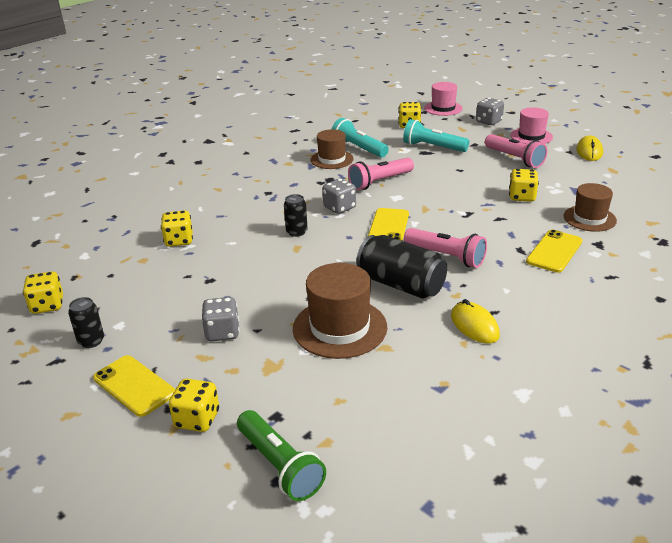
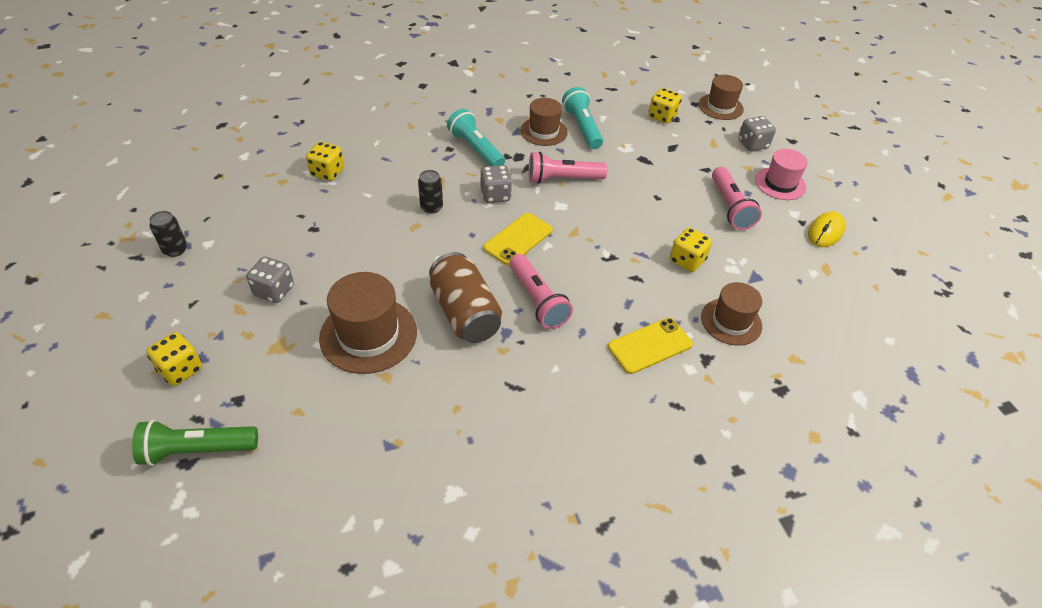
camera: 25 degrees right, 15 degrees up
(47, 305) = (176, 197): yellow dice -> none
(134, 385) = (167, 311): yellow phone -> none
(280, 466) = (197, 450): green flashlight -> green flashlight turned 90 degrees clockwise
(401, 284) = (465, 313): black can -> brown can
(433, 147) = (658, 156): turquoise flashlight -> turquoise flashlight (476, 149)
(443, 108) = (720, 107): pink hat -> brown hat
(474, 326) = (484, 394): yellow mouse -> none

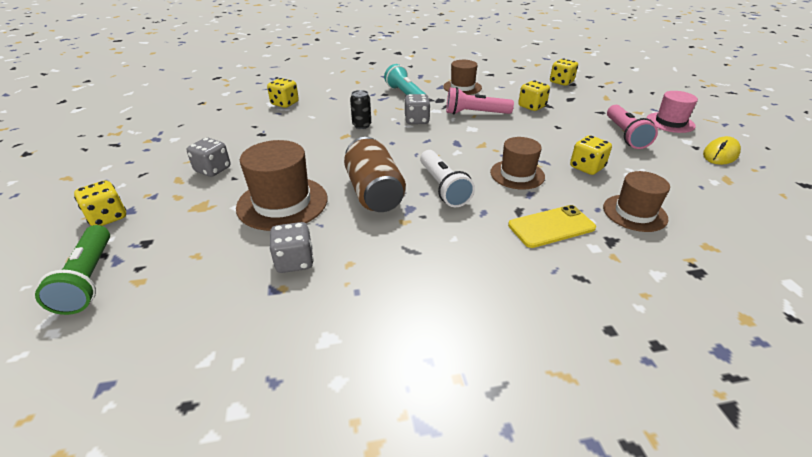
camera: 10 degrees right, 10 degrees down
(175, 250) = (146, 141): black can -> none
(197, 450) = (88, 279): green flashlight -> green flashlight turned 105 degrees counterclockwise
(518, 239) = (431, 147): yellow phone -> none
(537, 300) = (443, 187): pink flashlight -> white flashlight
(582, 127) = (494, 86): turquoise flashlight -> none
(628, 164) = (531, 106): none -> yellow dice
(720, 107) = (610, 78): brown hat -> brown hat (517, 174)
(752, 144) = (641, 99): grey dice -> grey dice (294, 261)

